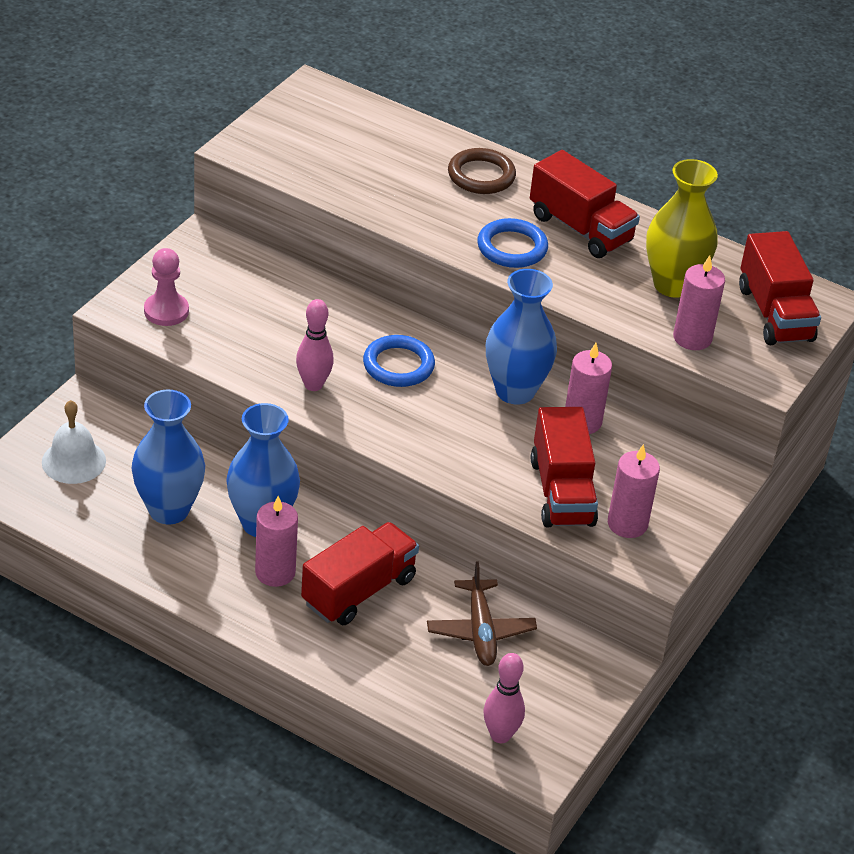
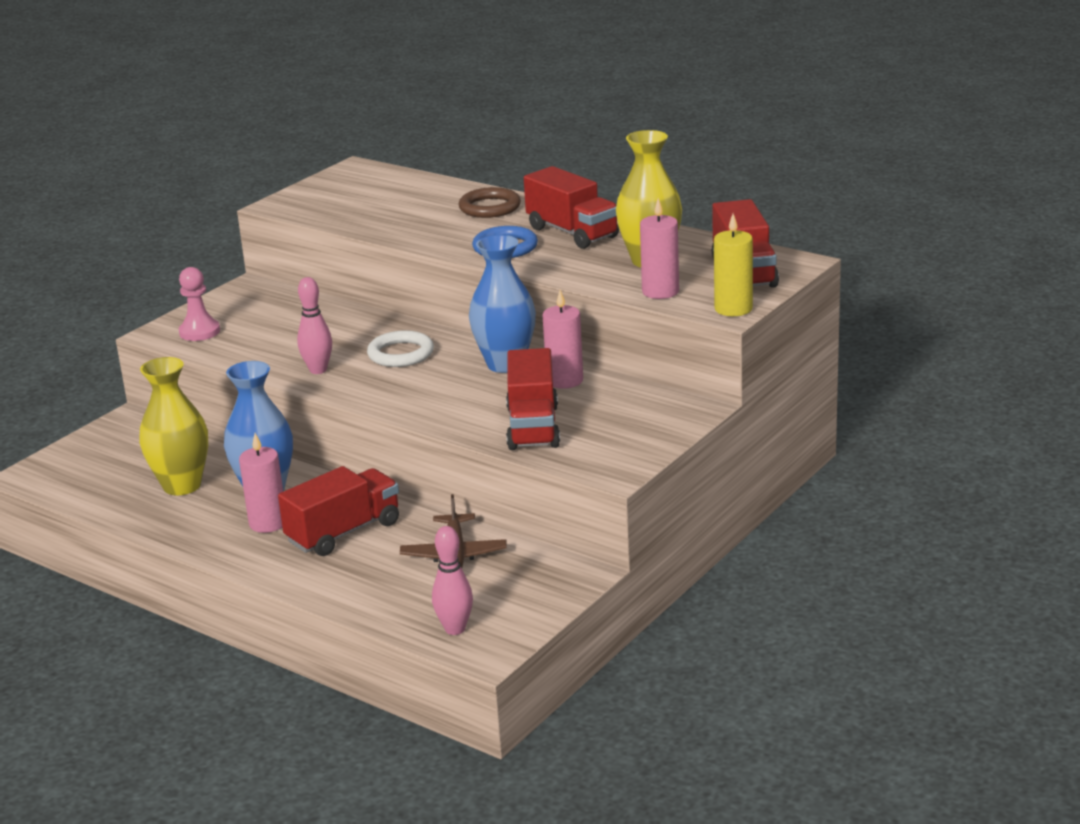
camera: 10 degrees right, 15 degrees down
(73, 461) = (106, 458): white bell -> none
(169, 510) = (182, 485): blue vase -> yellow vase
(398, 365) = (401, 354): blue ring -> white ring
(627, 524) = (591, 445): pink candle -> none
(773, 373) = (733, 309): none -> yellow candle

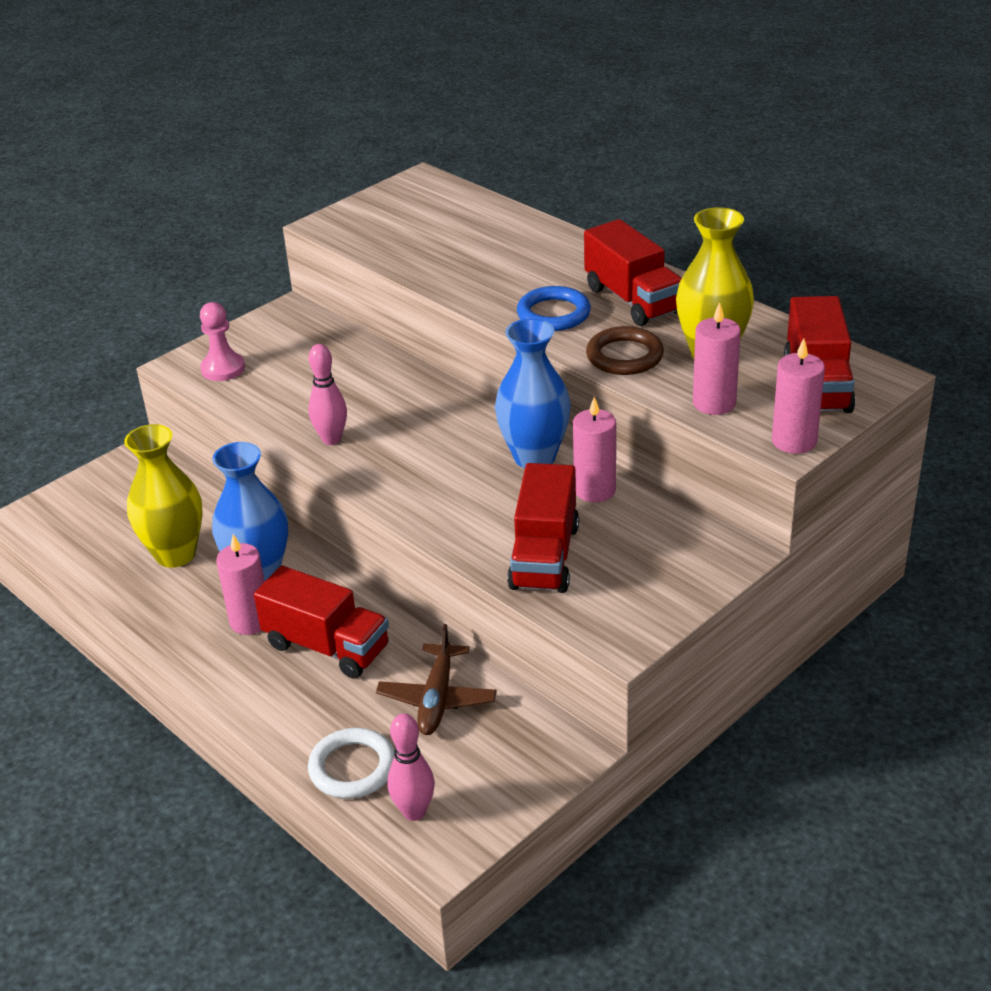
camera: 10 degrees right, 10 degrees up
(344, 532) = (326, 646): red truck -> red truck turned 60 degrees clockwise
(401, 354) = (425, 427): white ring -> white ring (352, 768)
(490, 207) = (550, 252): brown ring -> brown ring (624, 356)
(733, 309) = (794, 441): yellow candle -> pink candle

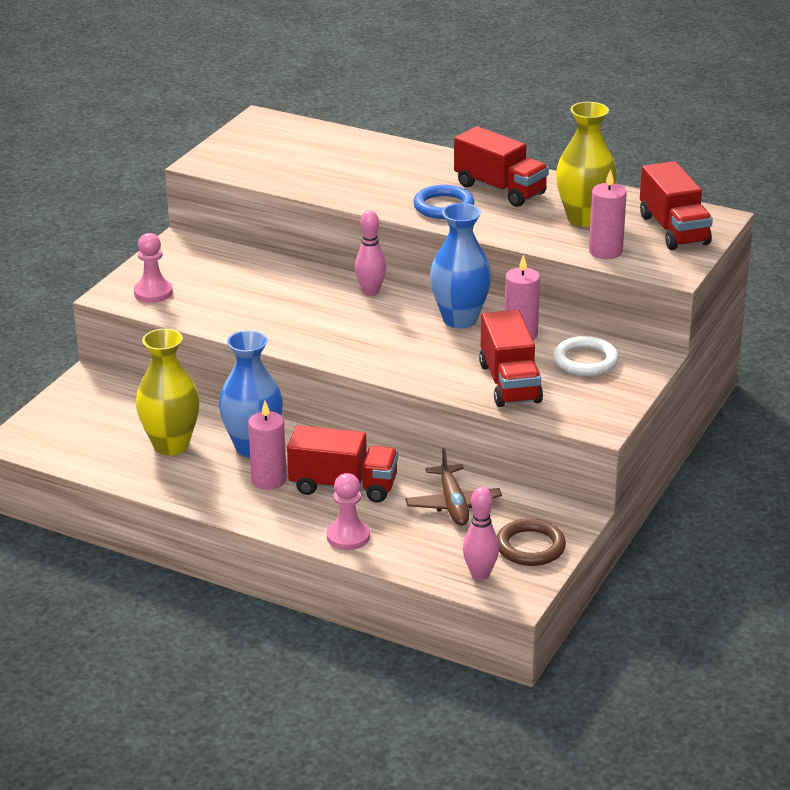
camera: 20 degrees left, 5 degrees down
(292, 719) = (348, 536): none -> pink pawn
(331, 439) = (286, 330): pink bowling pin -> pink bowling pin (370, 292)
(352, 768) = (416, 557): white ring -> white ring (585, 361)
(624, 356) = (518, 229): brown ring -> brown ring (530, 547)
(794, 441) = (678, 268): pink candle -> none

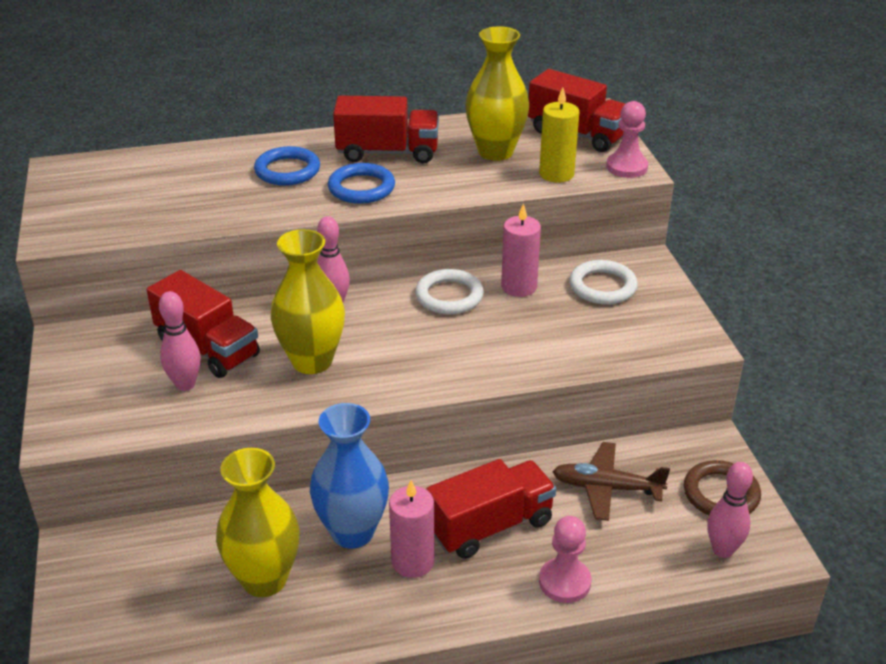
camera: 40 degrees left, 5 degrees up
(153, 292) = (106, 410): pink pawn -> pink pawn (626, 167)
(215, 298) = (185, 384): none -> pink bowling pin
(310, 319) = (312, 361): none -> yellow vase
(409, 175) = (287, 171): none -> blue ring
(453, 504) = (606, 488): brown plane -> brown plane turned 150 degrees clockwise
(460, 319) = (449, 296): blue vase -> white ring
(509, 383) = (574, 339): red truck -> red truck (207, 348)
(605, 251) = (556, 174): pink candle -> yellow candle

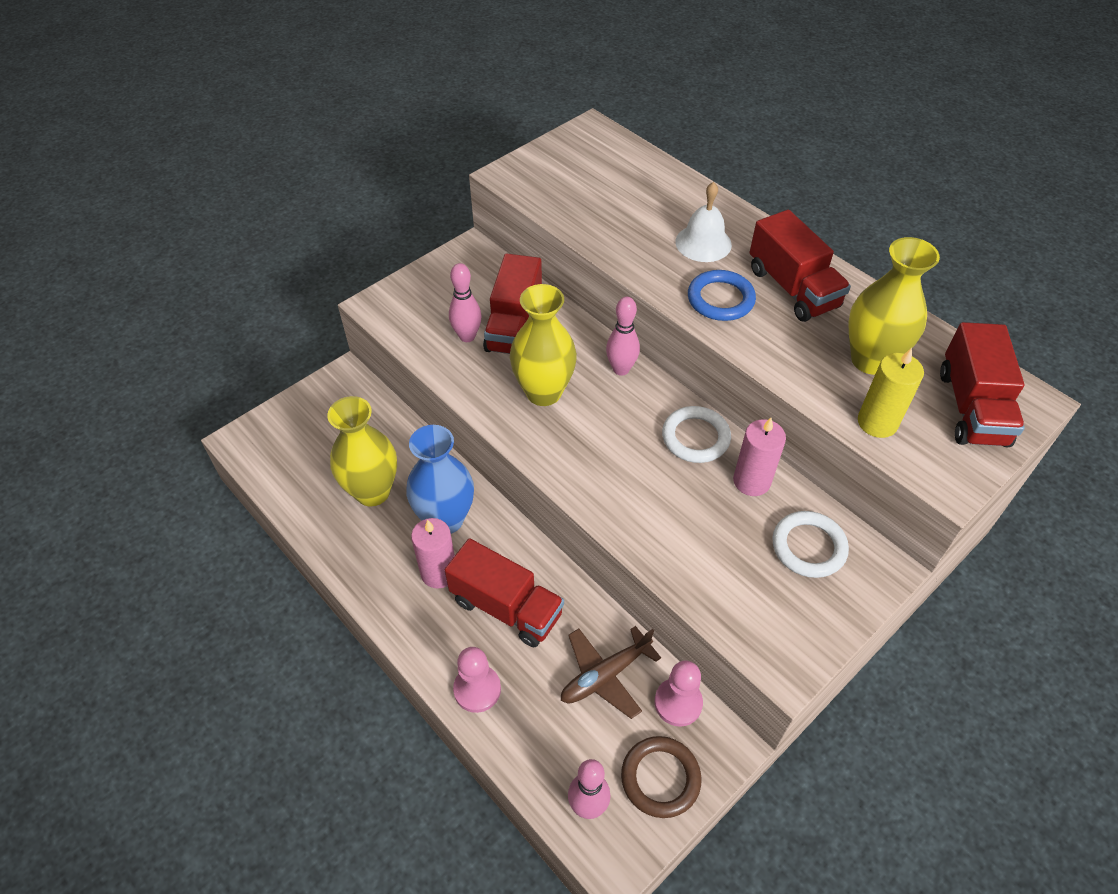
camera: 60 degrees right, 15 degrees up
(287, 171) = (703, 243): blue ring -> white bell
(606, 488) = (605, 675): brown plane -> brown plane turned 105 degrees counterclockwise
(626, 167) = (949, 474): pink pawn -> pink pawn (678, 703)

